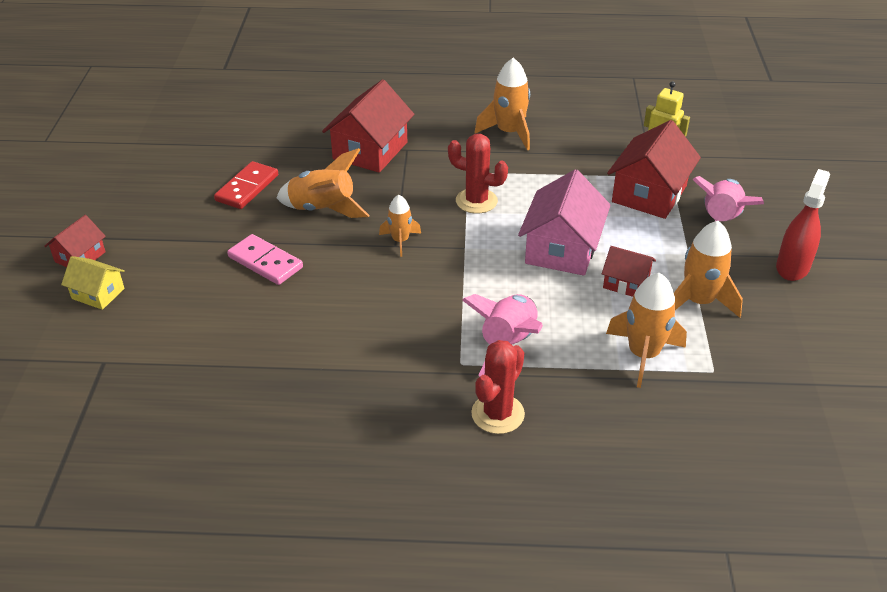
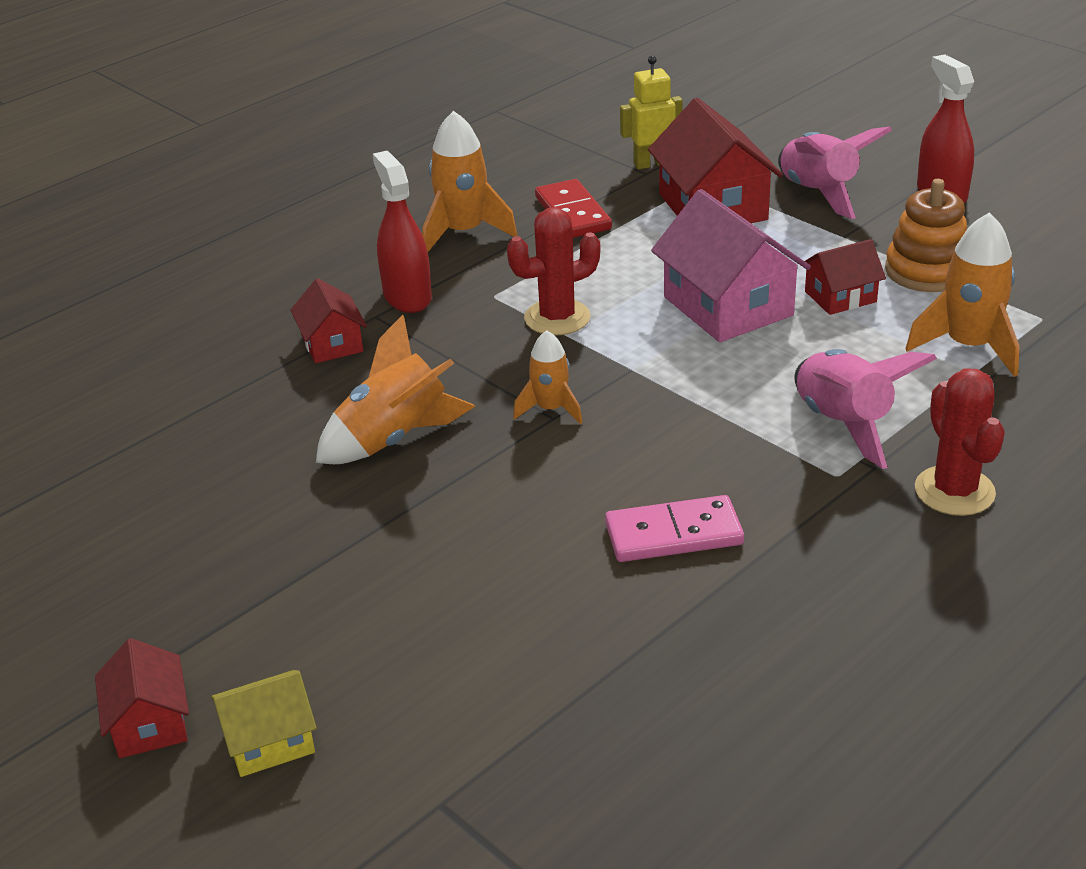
camera: 45 degrees left, 5 degrees down
(247, 188) = (244, 481): red domino -> red domino (573, 213)
(265, 262) = (433, 540): pink domino -> pink domino (673, 534)
(370, 151) = (332, 343): red house -> red house, size x0.55
(433, 149) = (407, 297): none -> red spray bottle
(698, 302) = (926, 271): orange rocket -> orange stacking toy

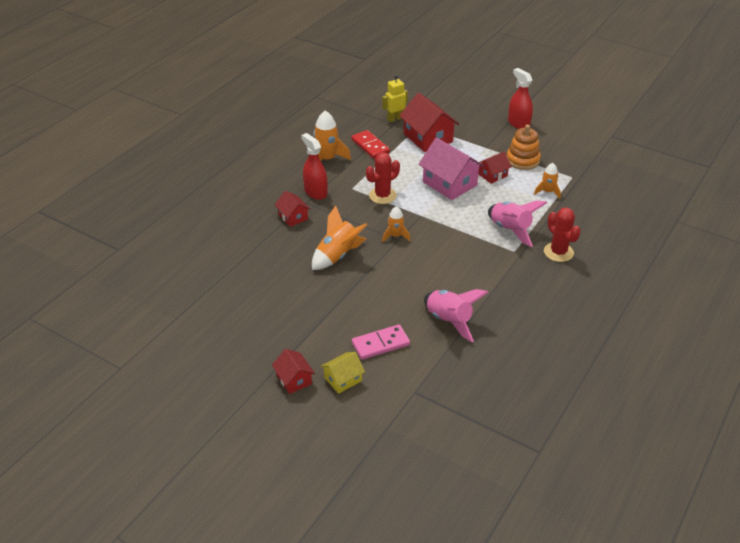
camera: 15 degrees left, 5 degrees up
(673, 534) = (461, 281): pink domino -> pink domino (380, 344)
(819, 193) = (469, 128): pink rocket -> pink rocket (449, 320)
(968, 346) = (547, 192): orange rocket -> orange rocket, size x0.60

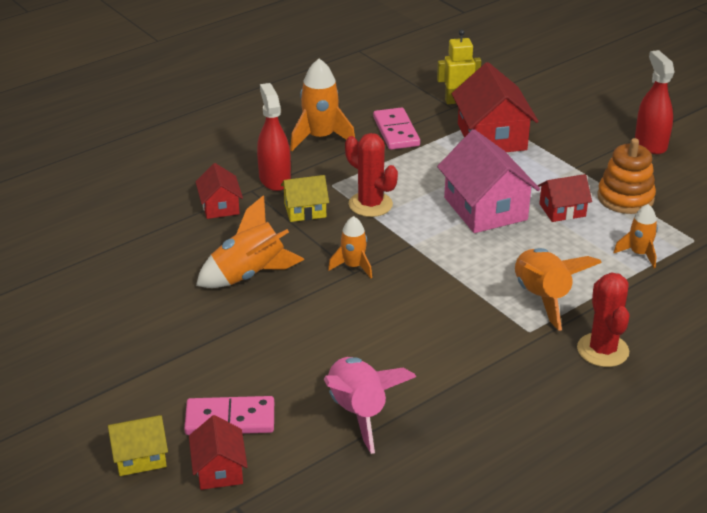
camera: 20 degrees right, 5 degrees down
(294, 379) = (69, 437): red house -> red house (219, 469)
(346, 208) = (305, 210): none -> yellow house
(370, 146) = (396, 131): red domino -> pink domino
(382, 196) = (370, 204): red cactus -> red cactus turned 60 degrees clockwise
(510, 230) = (542, 297): pink rocket -> orange rocket

